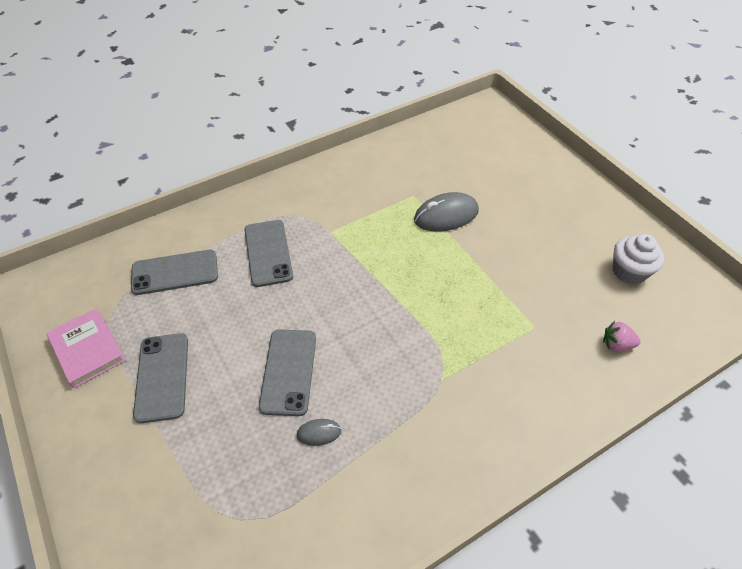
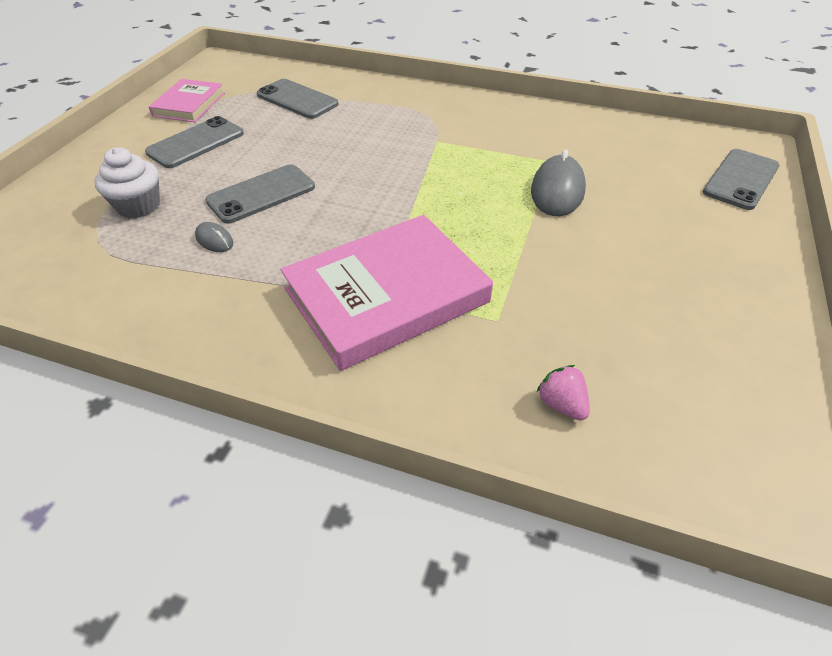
camera: 50 degrees right, 5 degrees down
(268, 253) = (371, 125): grey phone -> grey phone (741, 179)
(446, 215) = (557, 191): grey mouse -> grey mouse turned 75 degrees clockwise
(469, 366) = (386, 295): none -> pink book
(629, 271) = (697, 366): white cupcake -> white cupcake (138, 206)

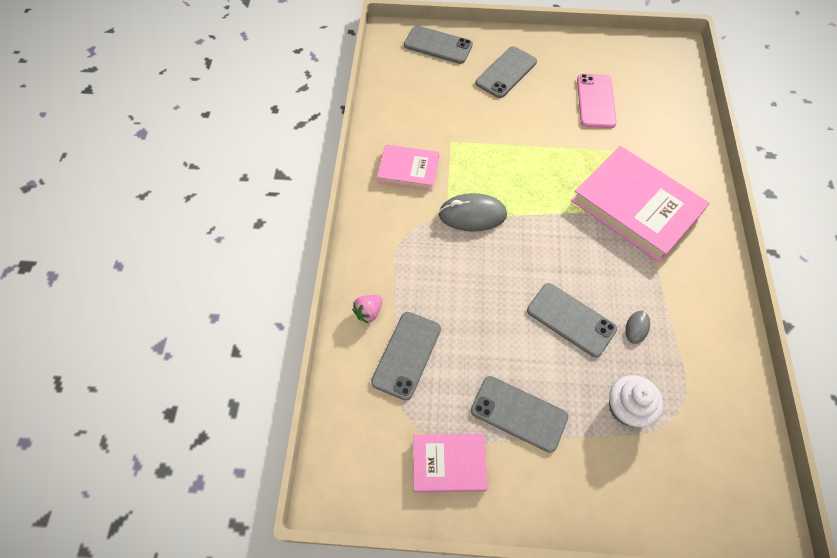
camera: 105 degrees left, 15 degrees up
(513, 128) = (408, 170): none -> pink book
(557, 191) = (489, 135): grey mouse -> grey mouse (472, 215)
(561, 404) = (669, 120): pink strawberry -> pink strawberry (368, 312)
(619, 314) = (595, 101): none -> pink phone
(686, 230) = (506, 72): none -> grey phone

